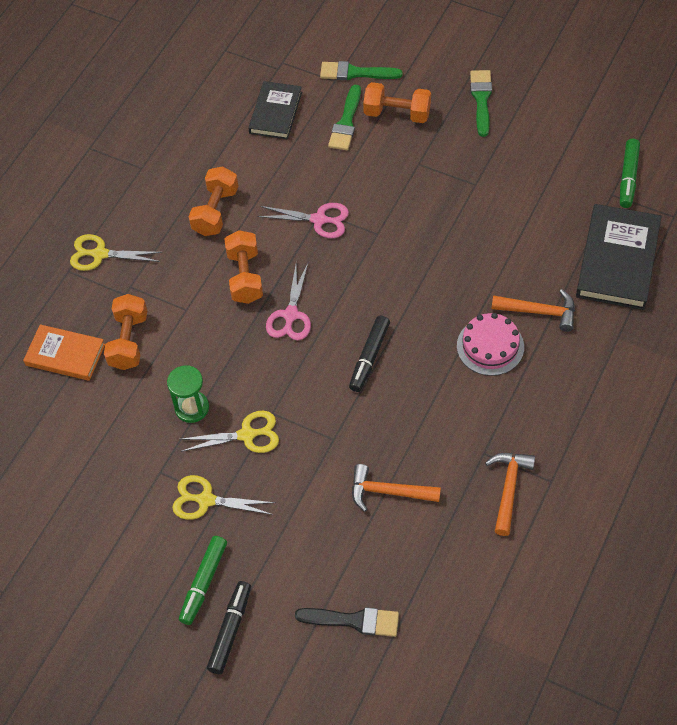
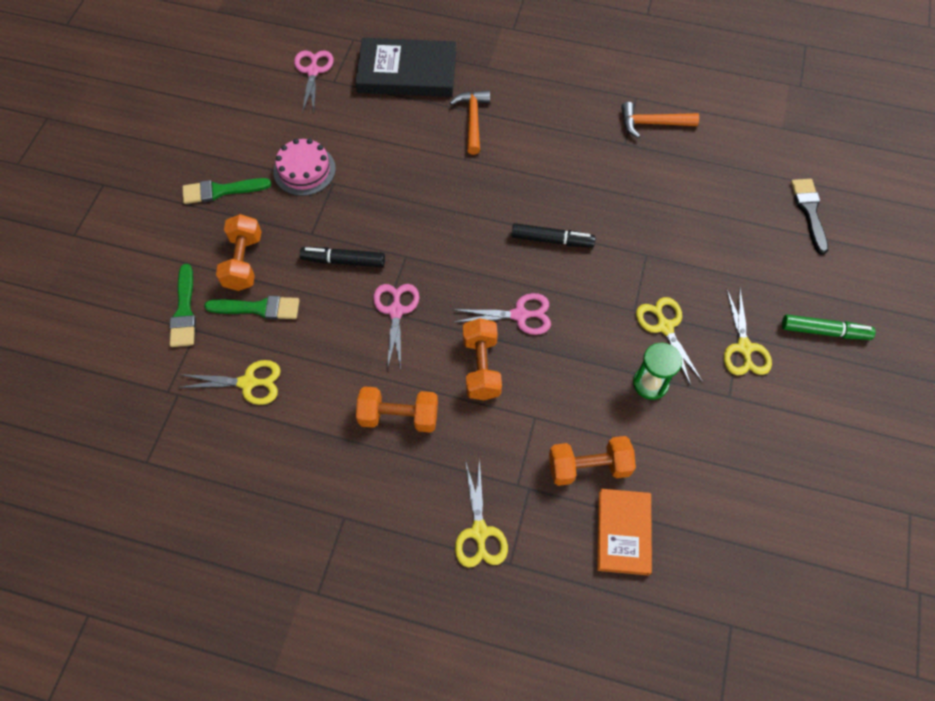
camera: 105 degrees left, 5 degrees up
(230, 630) = (857, 300): black marker -> black marker (343, 261)
(245, 277) = (481, 367): orange dumbbell -> orange dumbbell turned 75 degrees counterclockwise
(275, 113) = (248, 383): black book -> yellow scissors
(388, 492) = (684, 205): orange hammer -> none
(490, 346) = (517, 151): pink cake -> pink cake (304, 170)
(628, 178) = (313, 71): green marker -> pink scissors

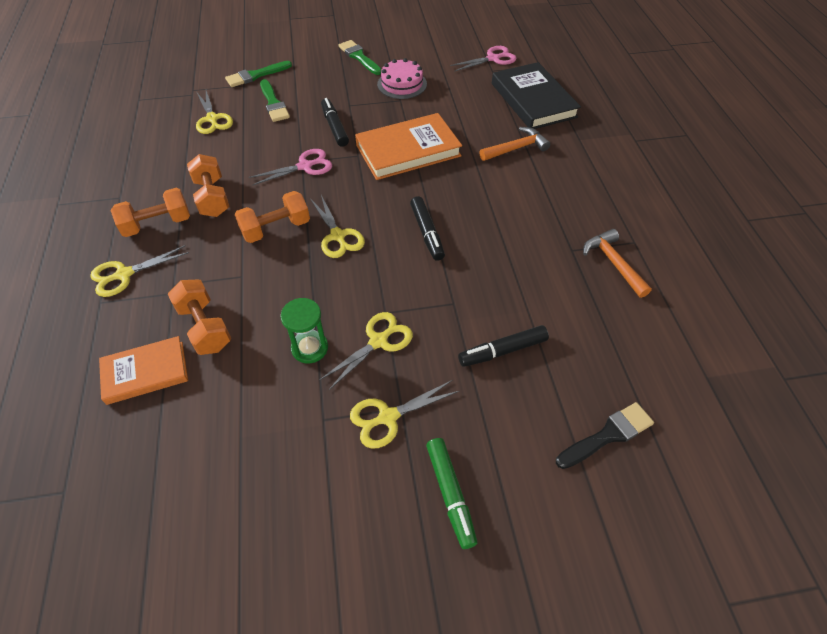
camera: 65 degrees right, 10 degrees down
(244, 262) = (307, 85): orange dumbbell -> orange dumbbell (157, 224)
(424, 209) = (408, 150): none -> orange book
(519, 315) = (338, 236): pink scissors -> yellow scissors
(710, 242) = (502, 351): none -> black marker

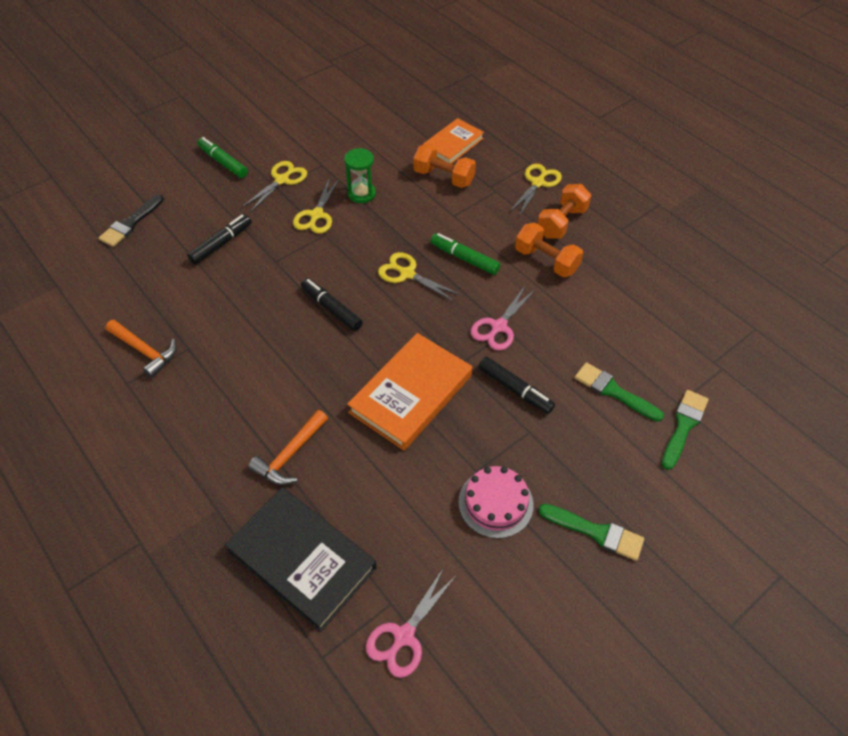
camera: 150 degrees right, 0 degrees up
(212, 119) = (650, 339): yellow scissors -> none
(276, 228) = (464, 258): orange dumbbell -> green marker

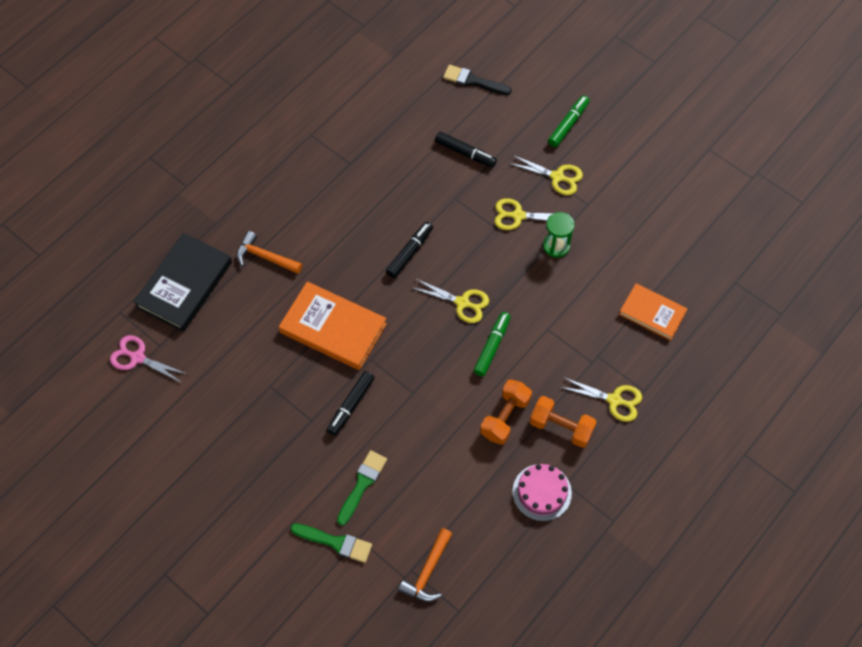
camera: 80 degrees right, 10 degrees up
(145, 351) = (342, 136): orange hammer -> orange hammer (428, 571)
(407, 274) = (462, 303): yellow scissors -> yellow scissors turned 90 degrees clockwise
(443, 177) = (598, 312): orange dumbbell -> none
(495, 503) = (243, 403): pink cake -> pink cake (542, 492)
(498, 327) = (416, 385): pink scissors -> none
(596, 532) = (228, 476): green brush -> none

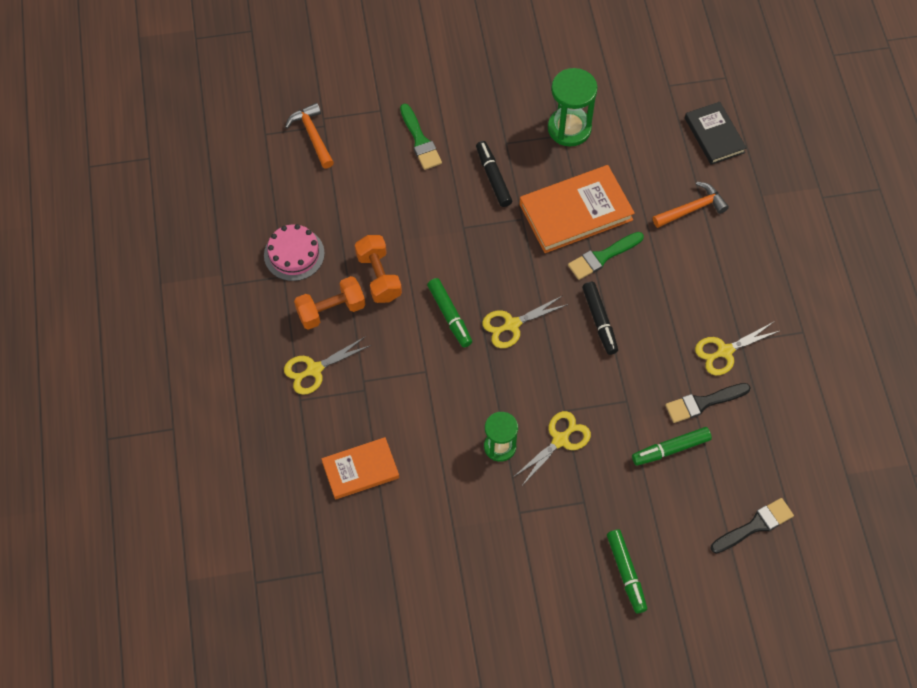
camera: 130 degrees right, 0 degrees up
(137, 358) = (670, 65): pink scissors -> none
(184, 284) = (714, 135): black book -> black book, size x0.64
(259, 386) = (569, 128): none -> green hourglass
(335, 542) = (392, 94): green brush -> green brush (602, 257)
(415, 156) = (703, 403): none -> black brush
(465, 153) = (670, 449): black marker -> green marker
(557, 177) = (573, 510): yellow scissors -> yellow scissors (725, 351)

